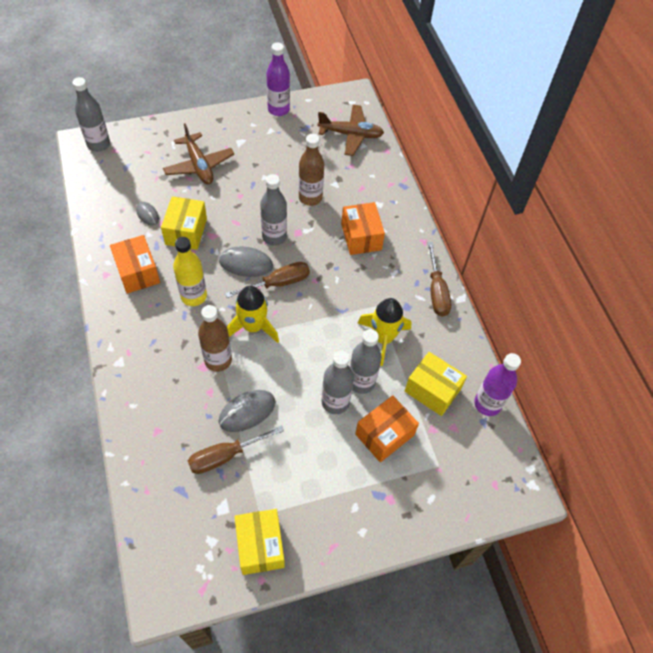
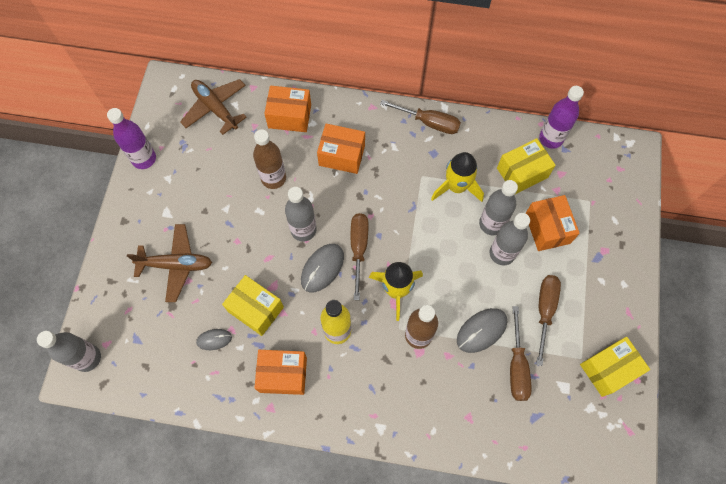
camera: 60 degrees left, 10 degrees up
(247, 412) = (481, 330): grey mouse -> grey mouse turned 60 degrees clockwise
(260, 546) = (608, 369): yellow box -> yellow box turned 45 degrees counterclockwise
(295, 462) = (545, 310): none -> brown screwdriver
(351, 134) = (215, 108): brown plane -> brown plane turned 75 degrees counterclockwise
(375, 186) = (289, 116): none -> orange box

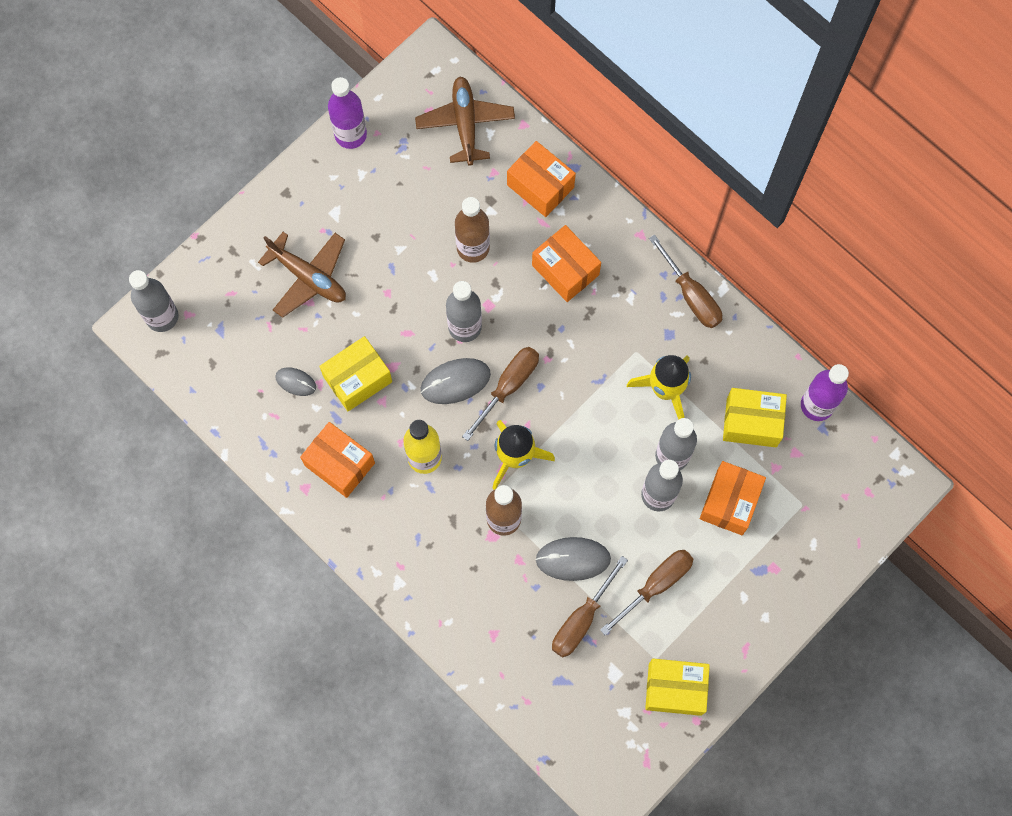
camera: 35 degrees right, 5 degrees up
(256, 309) = (357, 379): yellow box -> yellow box turned 75 degrees clockwise

